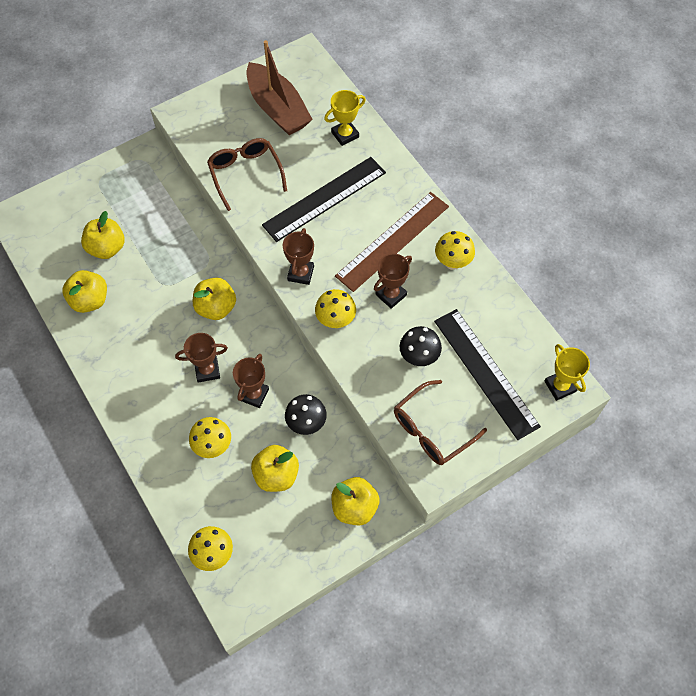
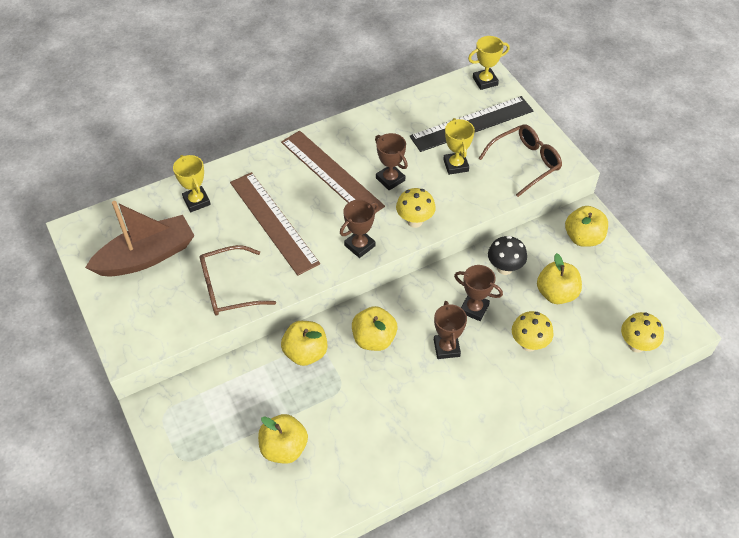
camera: 85 degrees left, 10 degrees down
(90, 300) = (353, 464): yellow apple -> yellow apple (305, 353)
(300, 273) = (359, 245): brown trophy -> brown trophy turned 60 degrees counterclockwise
(324, 198) = (273, 222): black ruler -> brown ruler
(418, 357) = (456, 165): black mushroom -> yellow trophy
(431, 430) = (525, 163): brown glasses -> brown glasses turned 90 degrees counterclockwise
(452, 262) = (360, 134): yellow mushroom -> none

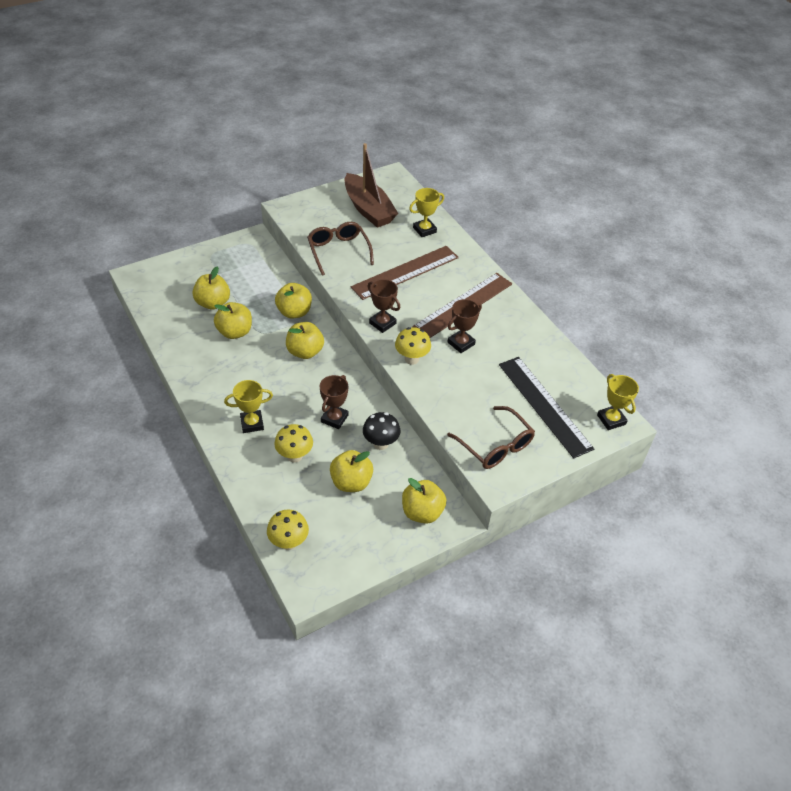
camera: 85 degrees right, 5 degrees down
(339, 417) = (235, 332): none -> yellow apple
(446, 348) = (294, 398): brown trophy -> none
(456, 165) = (484, 390): yellow trophy -> yellow trophy (252, 423)

